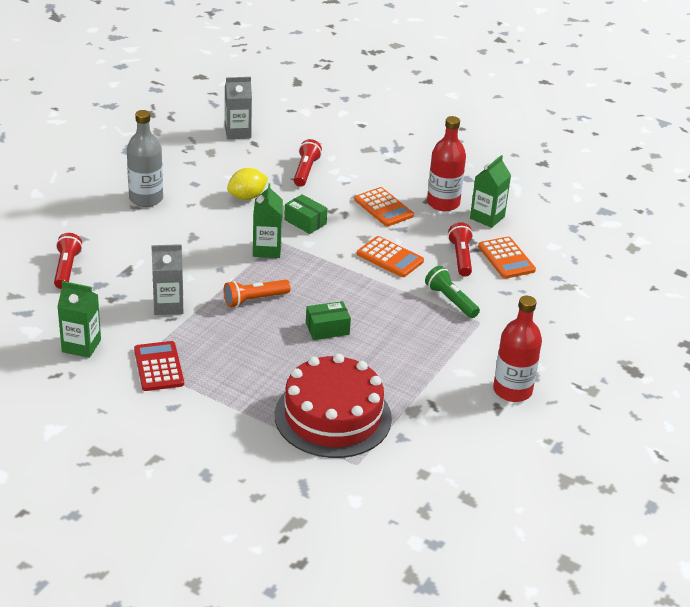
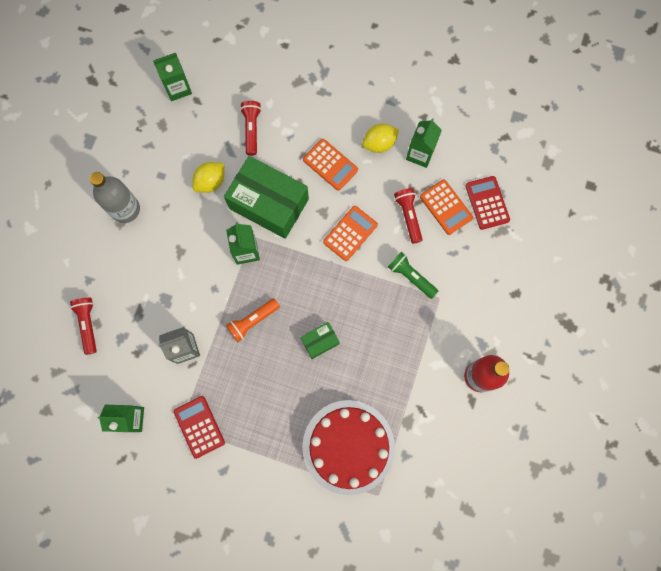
camera: 10 degrees left, 40 degrees up
(238, 132) = (178, 88): grey carton -> green carton
(305, 222) = (269, 204): green box -> green box, size x2.17
(390, 257) = (350, 233): orange calculator -> orange calculator turned 75 degrees counterclockwise
(443, 203) = (379, 144): red bottle -> yellow lemon
(555, 263) = (487, 203): none -> red calculator

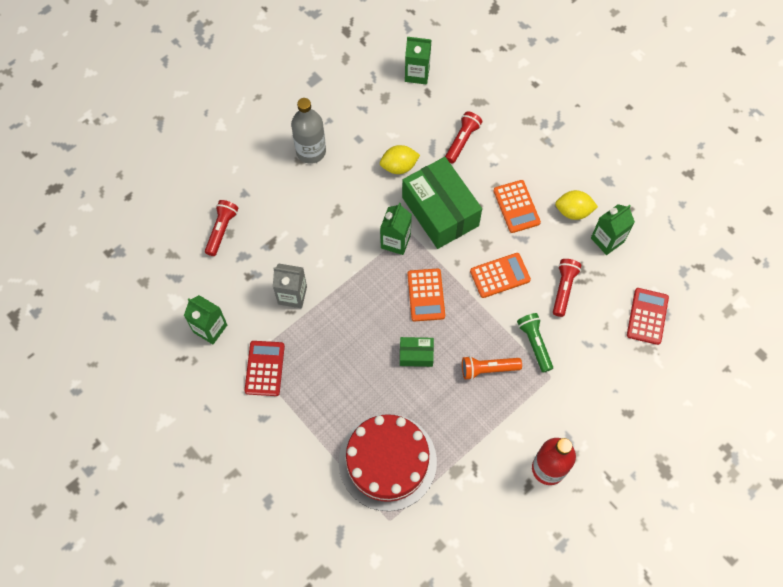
camera: 30 degrees right, 10 degrees down
(252, 321) = (365, 304): orange flashlight -> orange flashlight (488, 369)
(446, 207) = (604, 299): orange calculator -> orange calculator (426, 295)

